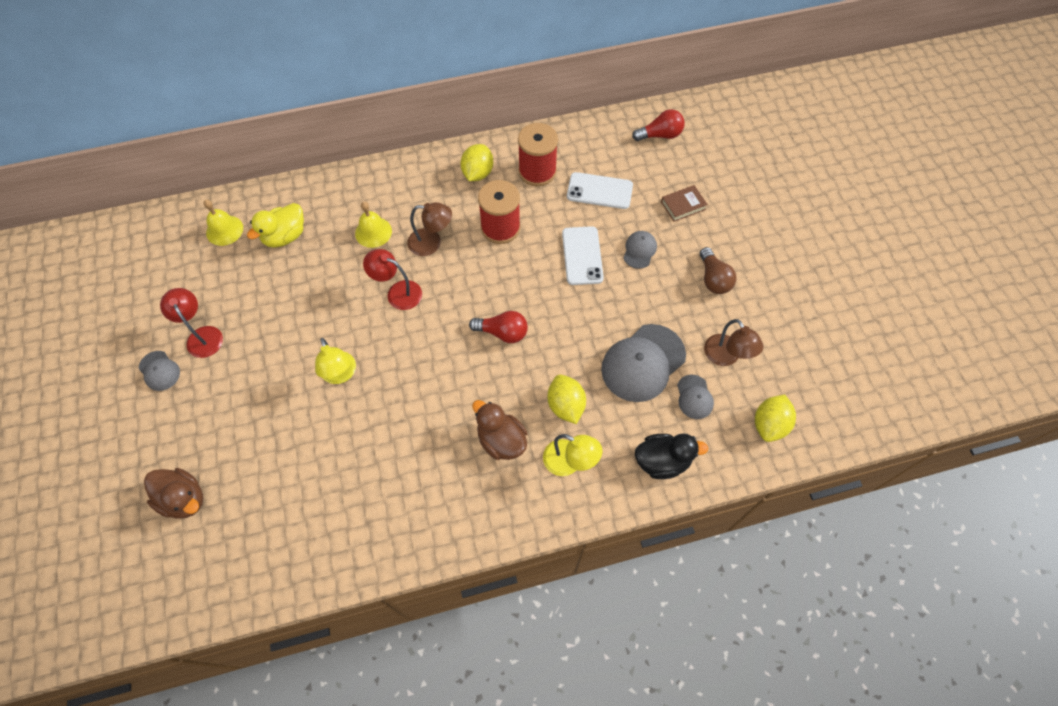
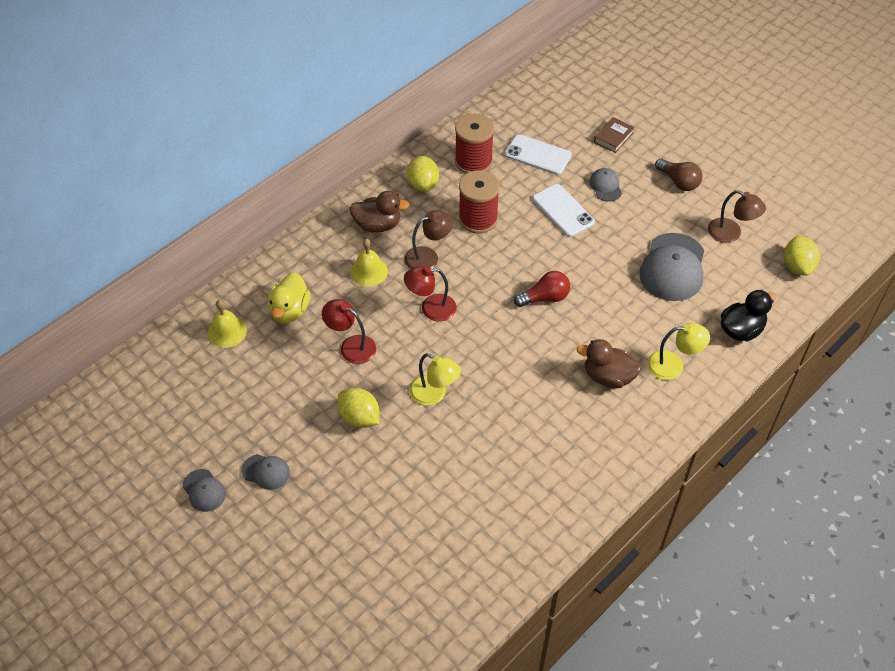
camera: 30 degrees left, 10 degrees down
(184, 499) = (378, 556): brown duck -> brown duck (378, 225)
(202, 335) = (281, 425): red lamp -> red lamp (351, 346)
(565, 405) = (638, 327): yellow lemon -> yellow lemon (359, 417)
(599, 191) = (538, 155): white phone -> white phone turned 45 degrees clockwise
(660, 135) = (553, 91): red light bulb -> none
(694, 397) = (729, 273): grey cap -> grey cap (204, 490)

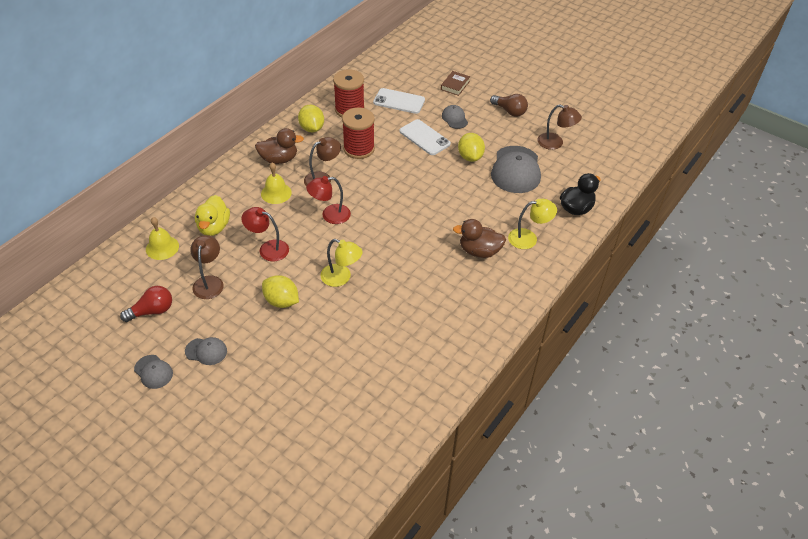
camera: 10 degrees left, 5 degrees down
(278, 383) = (209, 282): none -> brown lamp
(545, 298) = (420, 199): red light bulb -> red light bulb (152, 311)
(797, 266) = (609, 161): yellow lemon -> yellow lemon (470, 157)

